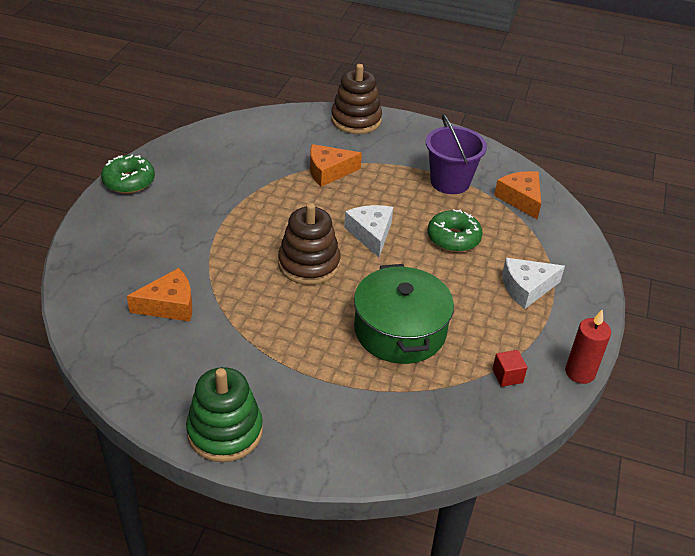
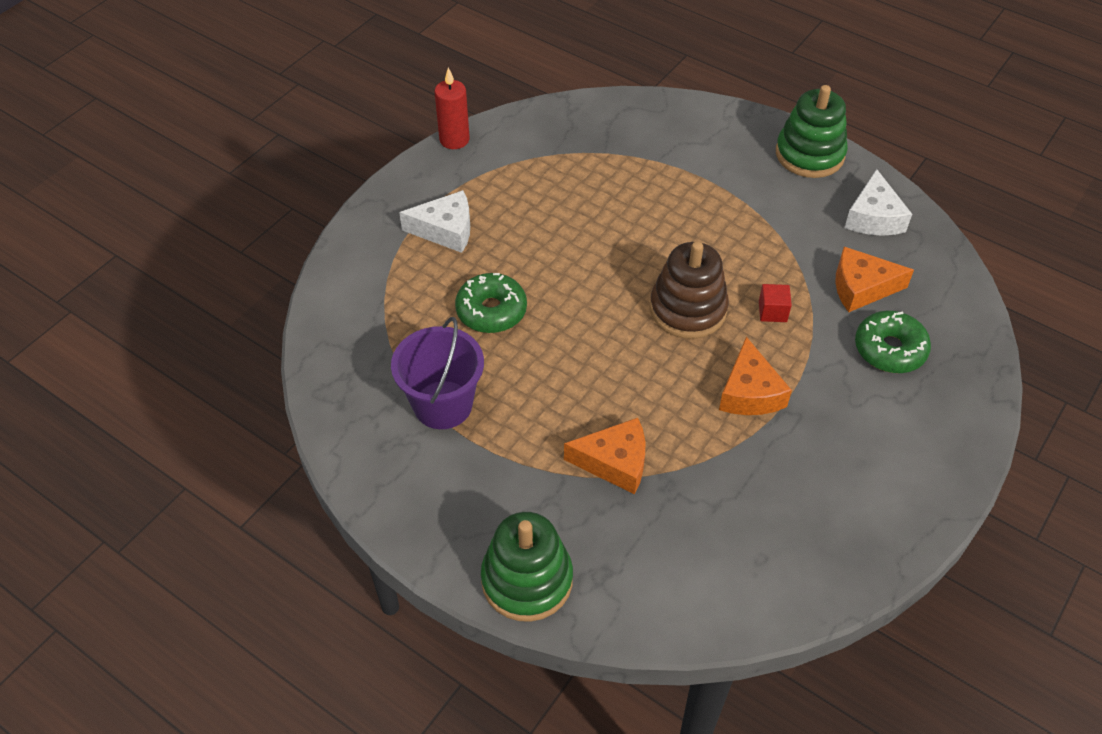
camera: 160 degrees left, 10 degrees up
(129, 181) = (925, 503): green donut -> green donut (889, 349)
(356, 120) = (527, 580): brown stacking toy -> green stacking toy
(371, 234) = (595, 338): white cheese -> white cheese (873, 217)
(400, 330) = (611, 211): green pot -> none
(507, 376) = (526, 150): red cube -> red cube (772, 311)
(521, 199) = (362, 354): orange cheese -> orange cheese (749, 392)

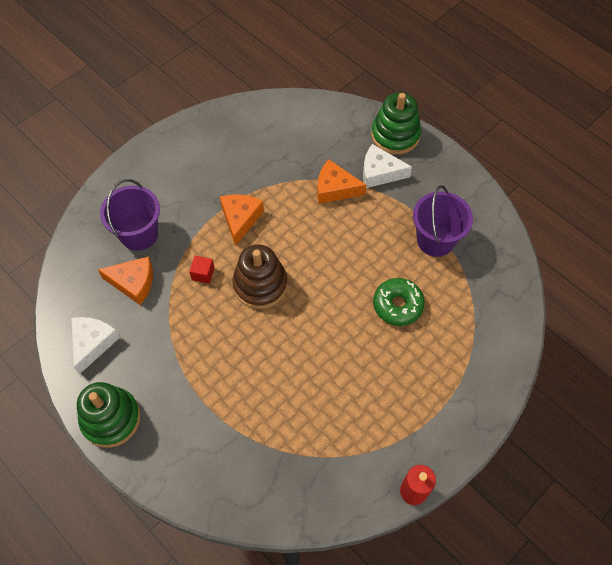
camera: 170 degrees left, 10 degrees up
(445, 230) = (426, 385): white cheese -> white cheese (380, 173)
(889, 349) = (139, 234): green donut -> purple bucket

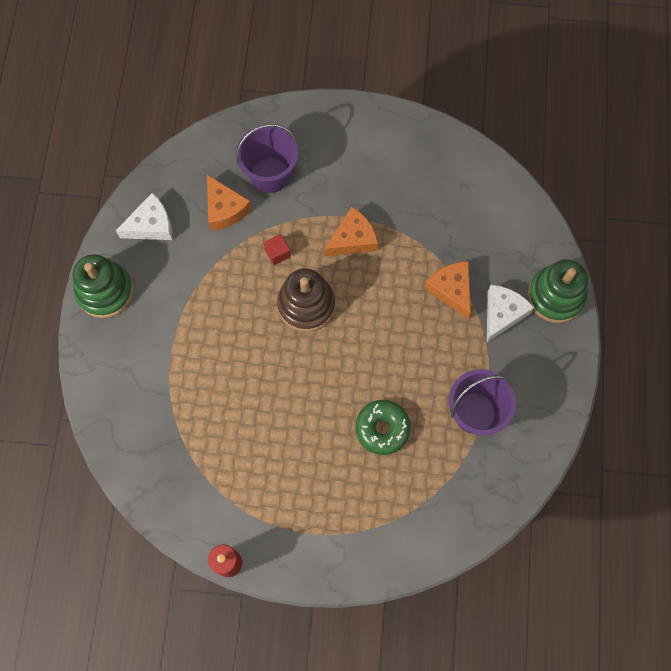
camera: 50 degrees right, 10 degrees up
(380, 173) = (502, 314): white cheese -> white cheese turned 60 degrees clockwise

